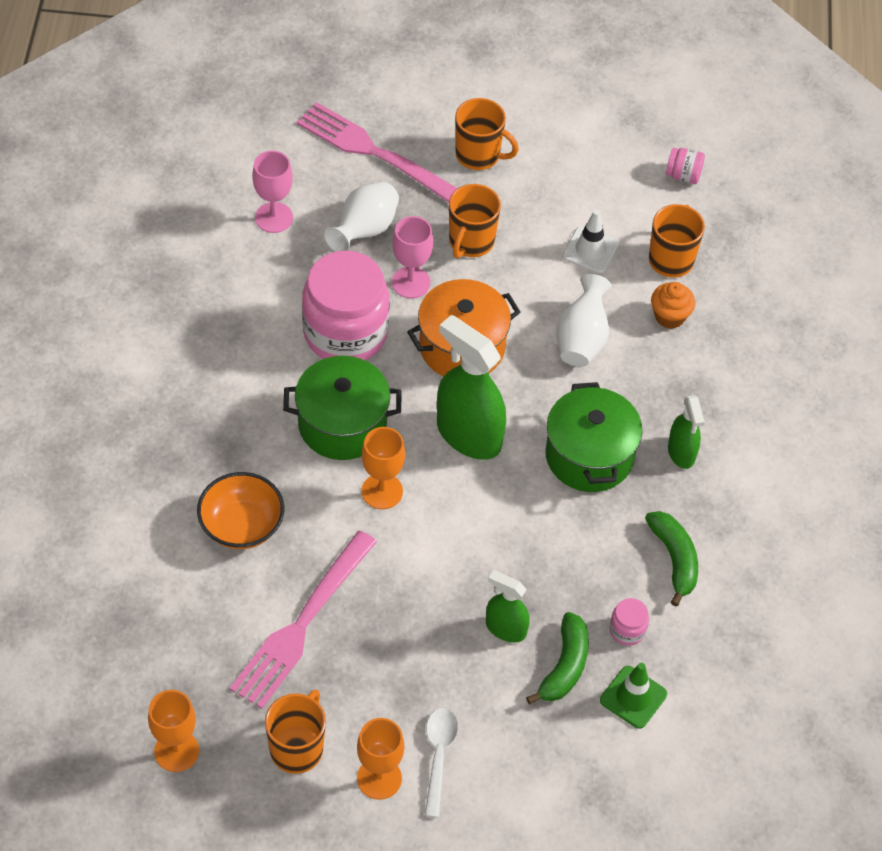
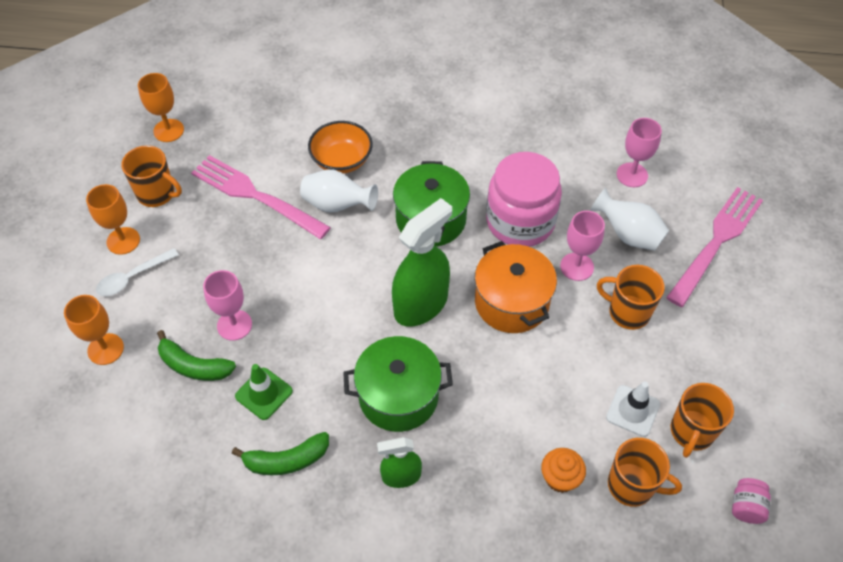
camera: 95 degrees right, 0 degrees up
(382, 491) = (367, 244): orange goblet -> orange goblet (105, 349)
(438, 756) = (133, 277): white spoon -> white spoon turned 135 degrees clockwise
(478, 155) = (731, 321): orange mug -> orange mug (691, 432)
(505, 628) = (234, 325): green spray bottle -> pink goblet
(581, 339) = (526, 397): white vase -> white vase (337, 205)
(627, 630) = (220, 416): pink jar -> none
(633, 697) = (156, 416): green traffic cone -> green traffic cone (264, 393)

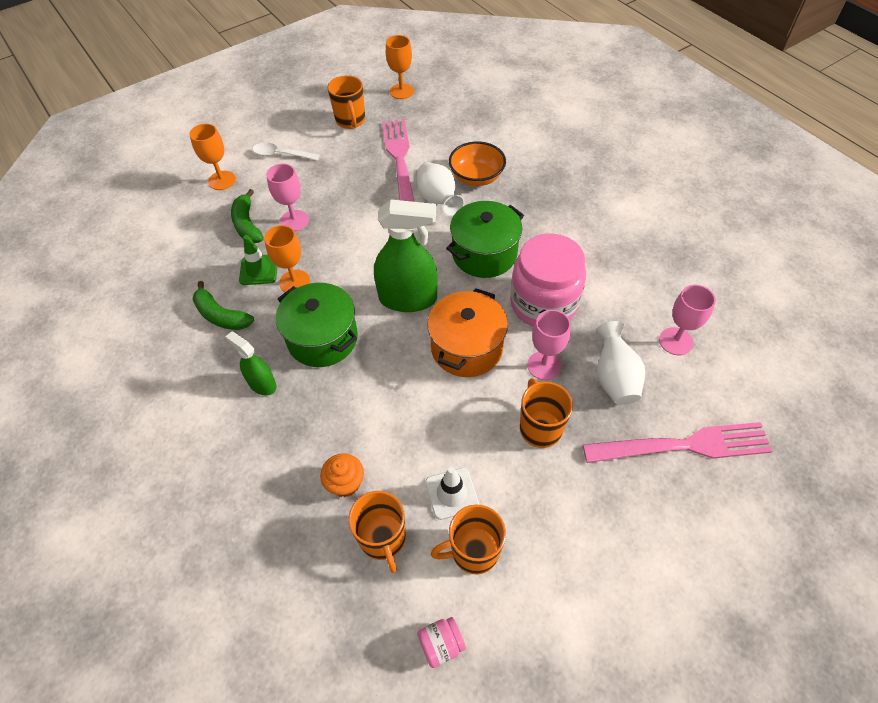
camera: 50 degrees right, 0 degrees up
(123, 241) = (302, 132): orange goblet -> orange goblet (294, 282)

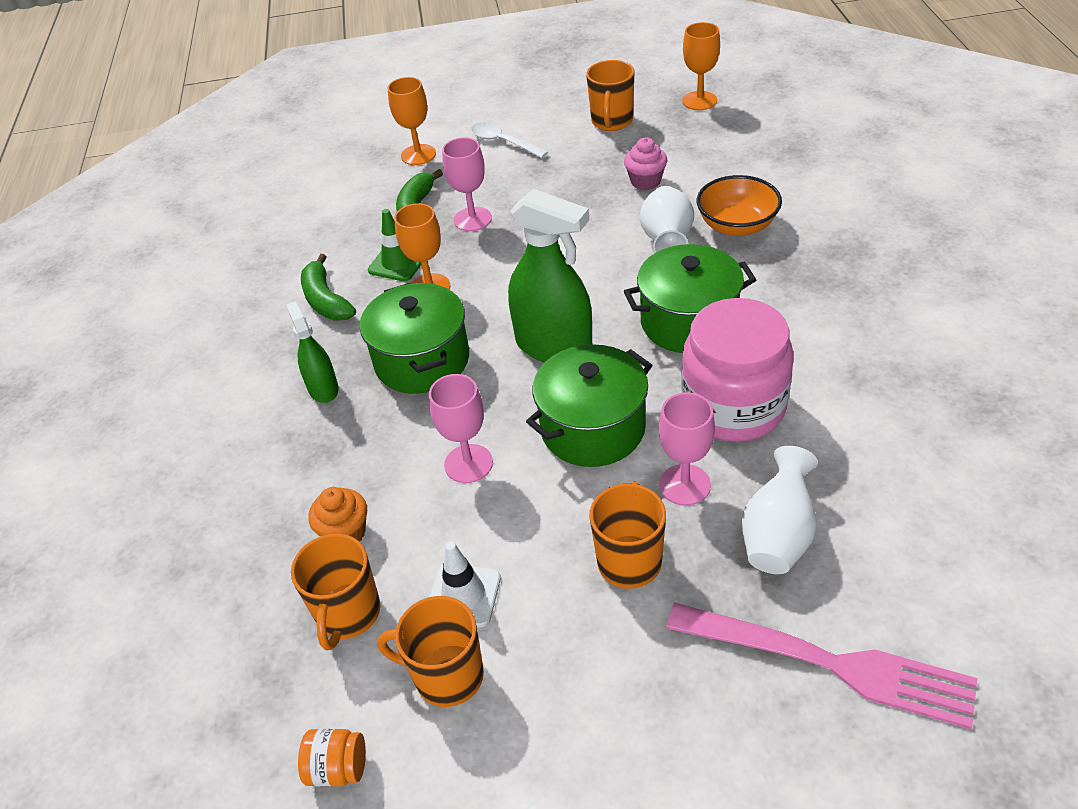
camera: 30 degrees right, 10 degrees down
(399, 160) = (645, 181): pink fork -> pink cupcake
(441, 644) = (338, 768): pink jar -> orange jar
(466, 348) = (593, 428): orange pot -> green pot
(675, 341) = (906, 519): pink goblet -> pink goblet (468, 463)

